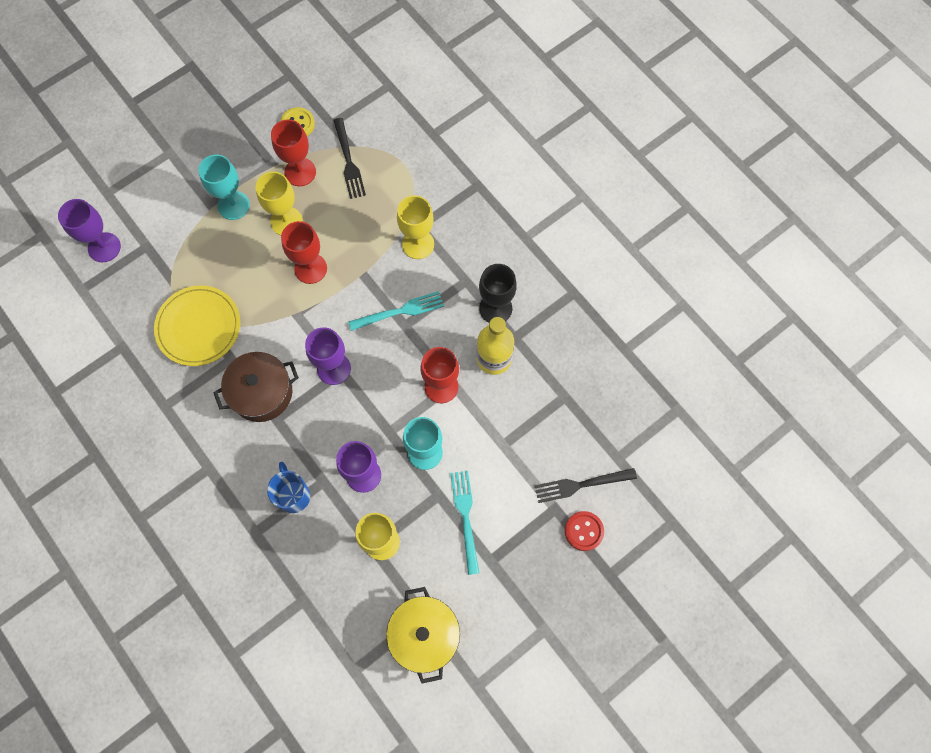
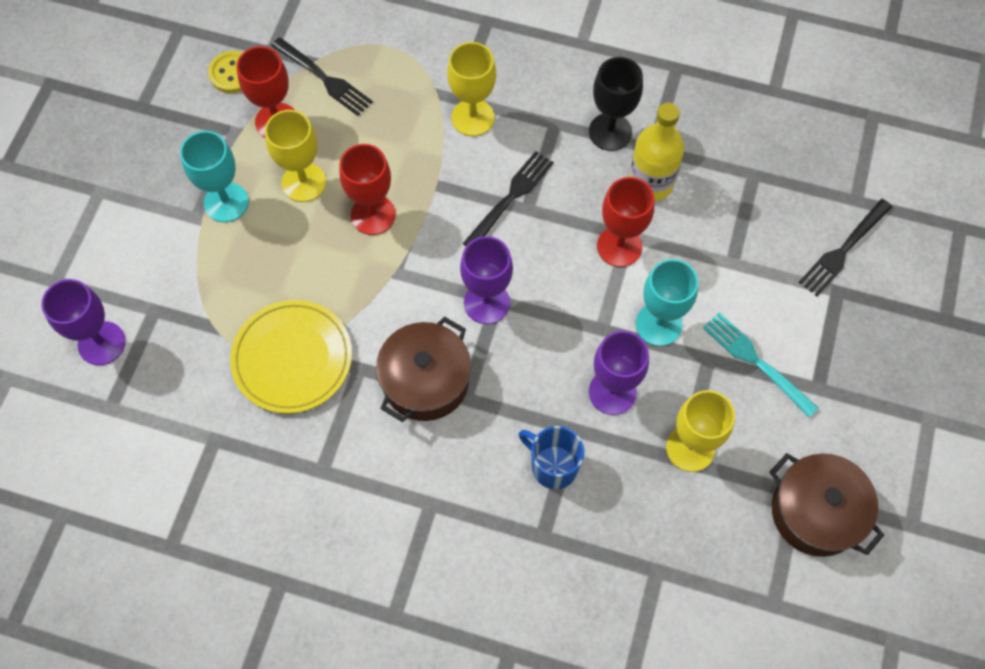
camera: 35 degrees left, 5 degrees down
(400, 311) = (510, 197): turquoise fork -> black fork
(424, 635) = (815, 512): yellow pot -> brown pot
(584, 531) = (885, 293): red button -> none

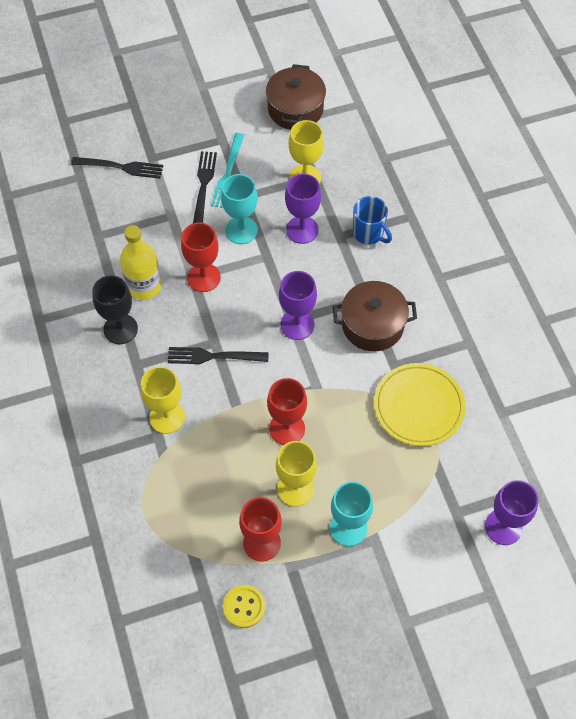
camera: 125 degrees left, 5 degrees down
(324, 79) = (203, 536): black fork -> black fork (203, 185)
(553, 466) = (369, 233): blue mug -> blue mug turned 45 degrees counterclockwise

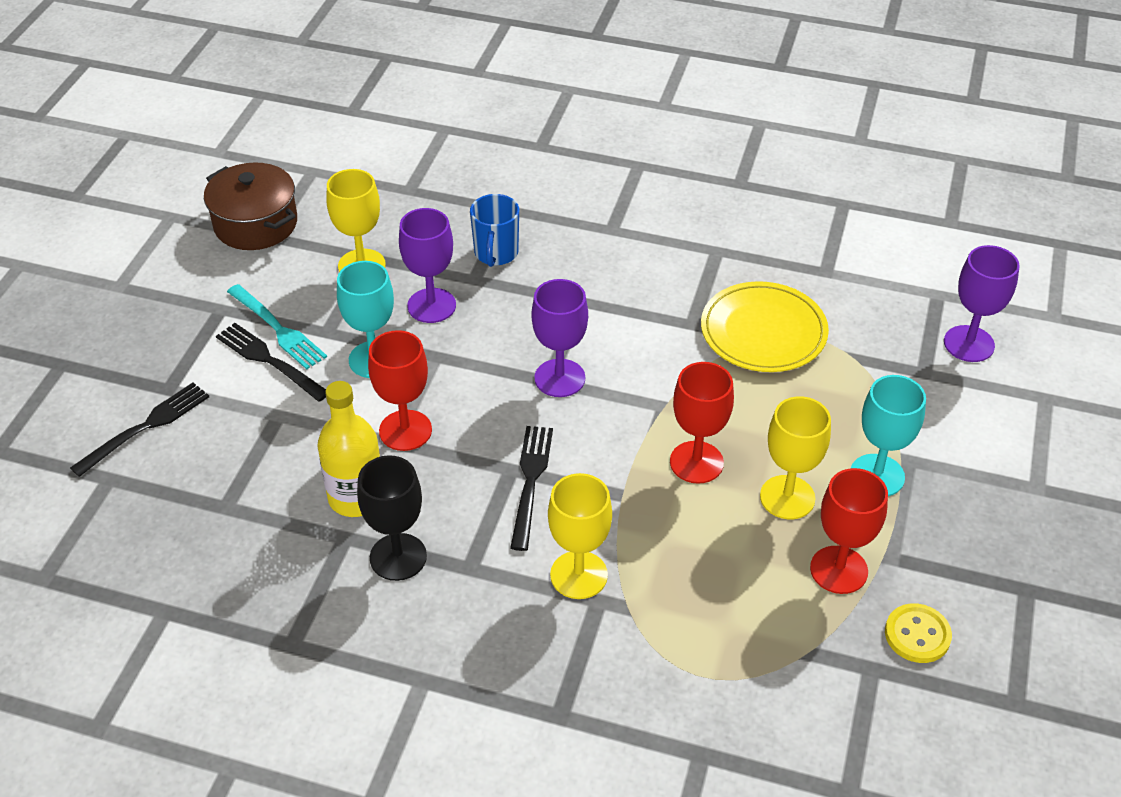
camera: 55 degrees left, 15 degrees down
(213, 356) = (530, 481): black fork -> black fork turned 150 degrees clockwise
(369, 233) = (496, 253): blue mug -> blue mug turned 105 degrees clockwise
(372, 325) = (622, 314): brown pot -> none

